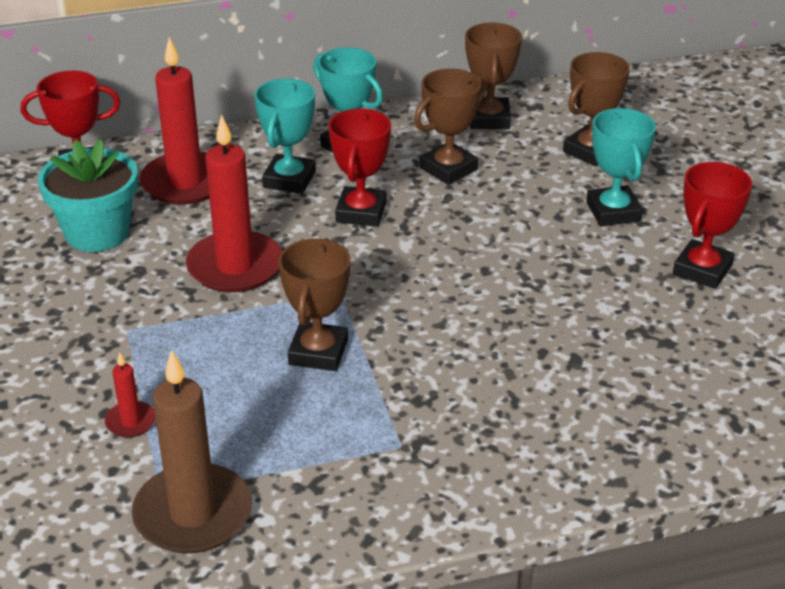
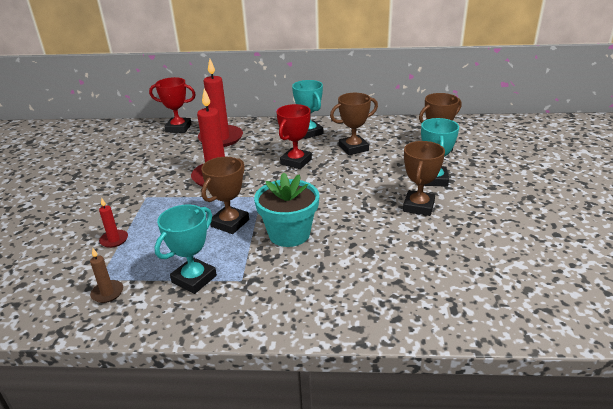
camera: 20 degrees right, 5 degrees down
(97, 233) = (165, 153): turquoise flower pot -> turquoise flower pot (289, 234)
(193, 514) = (107, 293): brown candle -> brown candle, size x0.46
(289, 179) = (270, 143): turquoise trophy -> turquoise trophy (194, 279)
(489, 119) = (388, 129): brown trophy -> brown trophy (418, 206)
(702, 270) = (473, 216): red trophy -> none

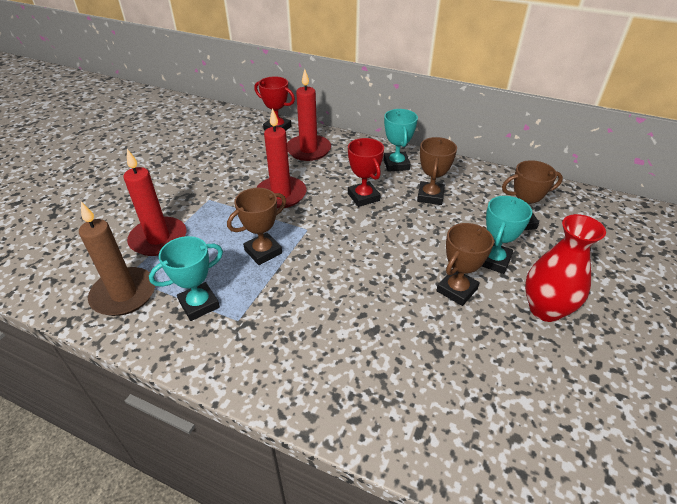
camera: 20 degrees right, 10 degrees up
(107, 293) = (124, 294): brown candle -> brown candle, size x2.18
(114, 240) = (158, 239): red candle -> red candle, size x2.18
(289, 234) = (309, 282): turquoise flower pot -> none
(296, 162) = (363, 197): red trophy -> red trophy turned 75 degrees counterclockwise
(353, 148) = (430, 196): brown trophy -> brown trophy turned 75 degrees counterclockwise
(493, 201) = (545, 309): none -> red vase

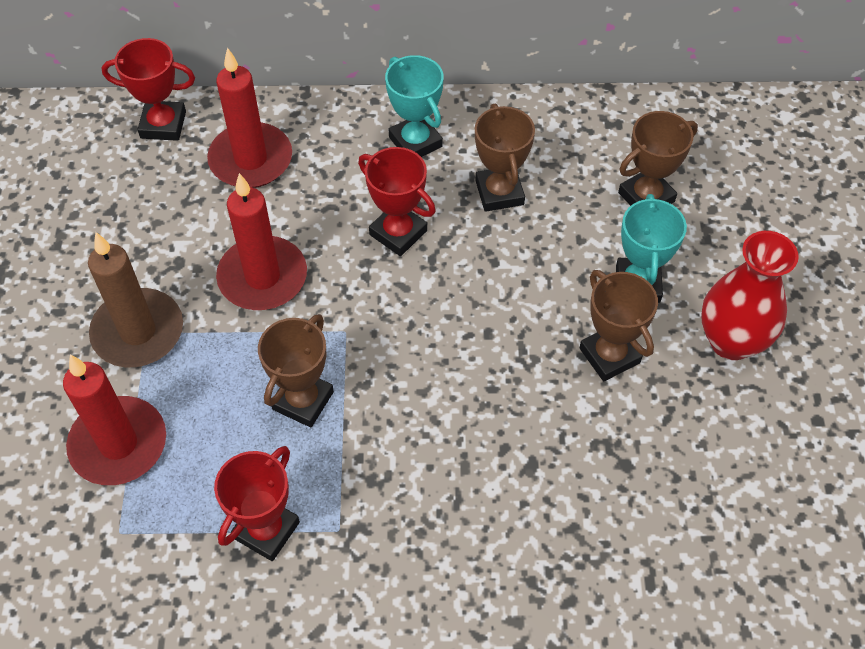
camera: 25 degrees left, 15 degrees up
(124, 294) = (139, 562): brown candle -> brown candle (138, 332)
(199, 304) = (266, 530): turquoise trophy -> red trophy
(456, 290) = (609, 355): brown trophy -> brown trophy turned 45 degrees counterclockwise

